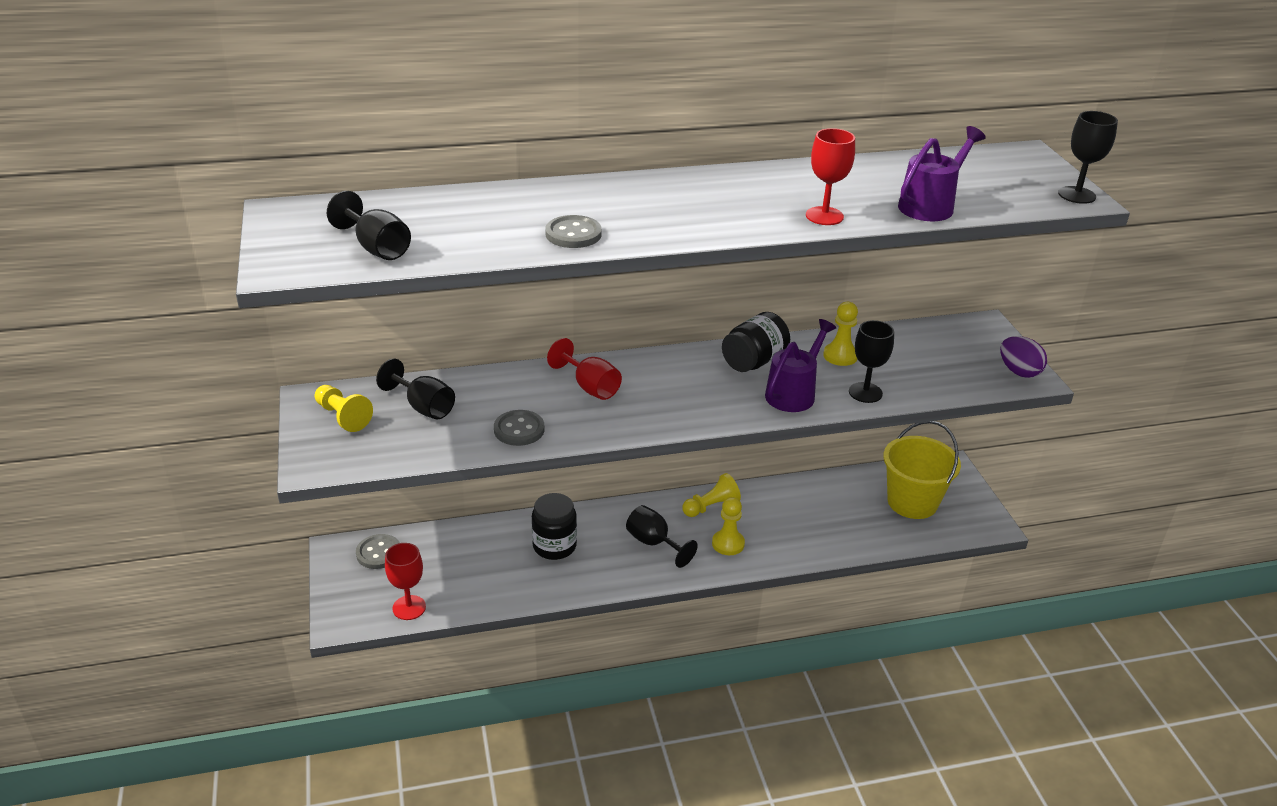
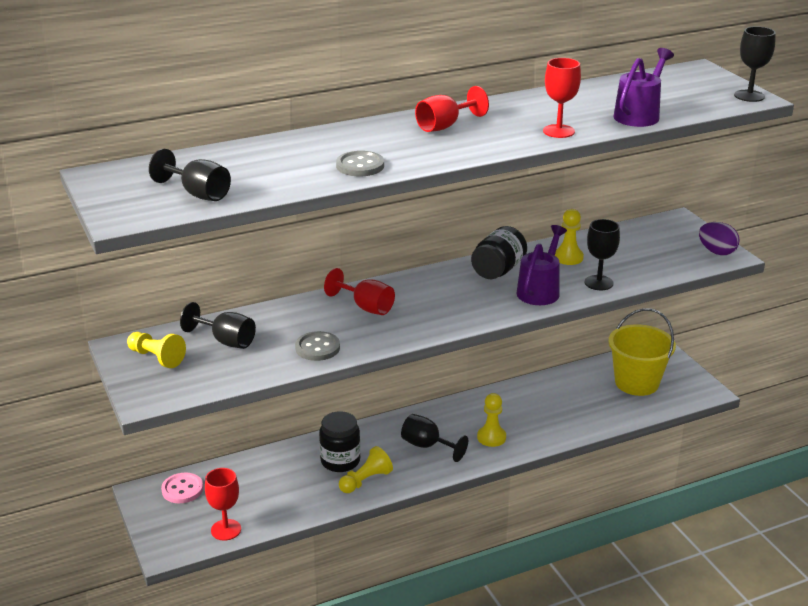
camera: 10 degrees left, 5 degrees down
(379, 553) = (182, 489): grey button -> pink button
(693, 194) = (445, 126): none -> red goblet
(711, 506) = (467, 410): yellow pawn -> yellow pawn (366, 480)

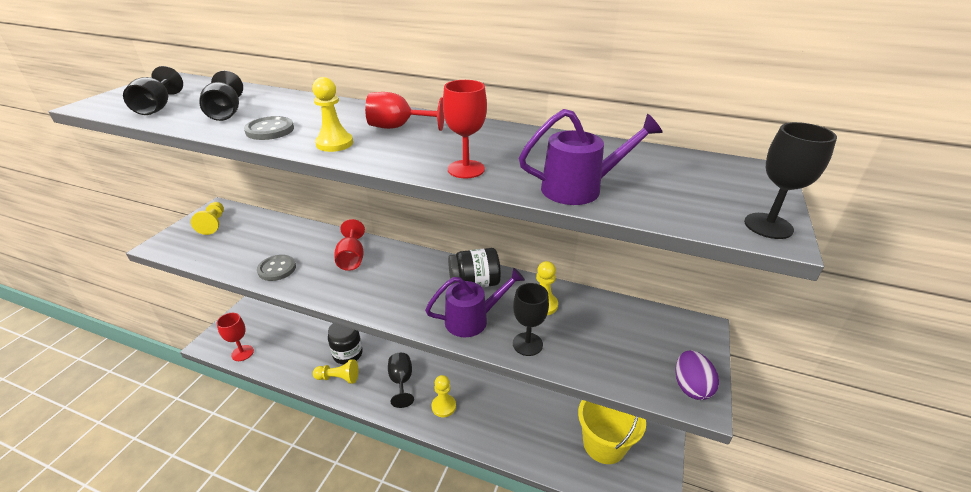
camera: 45 degrees right, 5 degrees up
(182, 489) = (267, 314): pink button -> none
(226, 341) = (254, 234): black goblet -> black goblet (226, 113)
(436, 153) = (334, 143): none -> yellow pawn

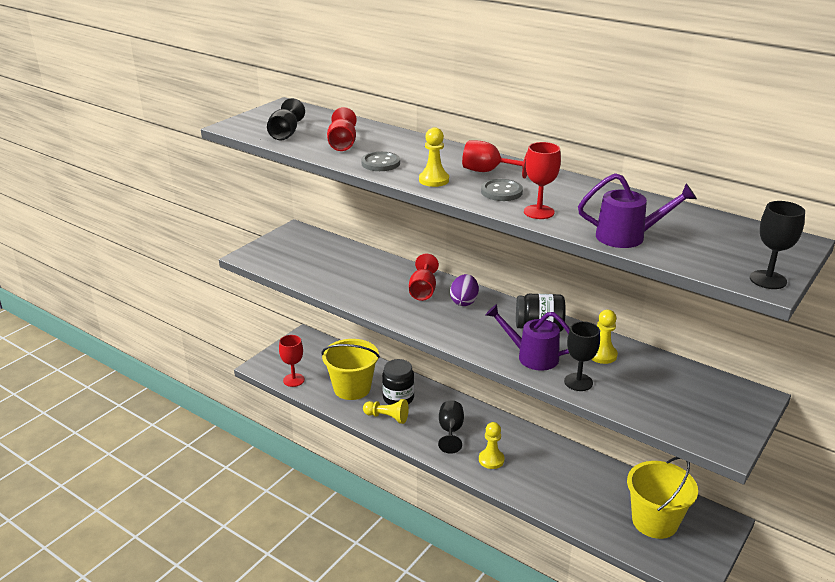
camera: 15 degrees right, 5 degrees down
(213, 224) = (293, 244): yellow pawn -> none
(226, 113) = (342, 144): black goblet -> red goblet
(277, 269) = (353, 290): grey button -> grey button (501, 192)
(302, 351) = (352, 388): none -> yellow bucket
(473, 319) = (531, 356): purple watering can -> purple watering can turned 150 degrees counterclockwise
(691, 387) = (723, 436): purple egg -> purple egg (464, 302)

